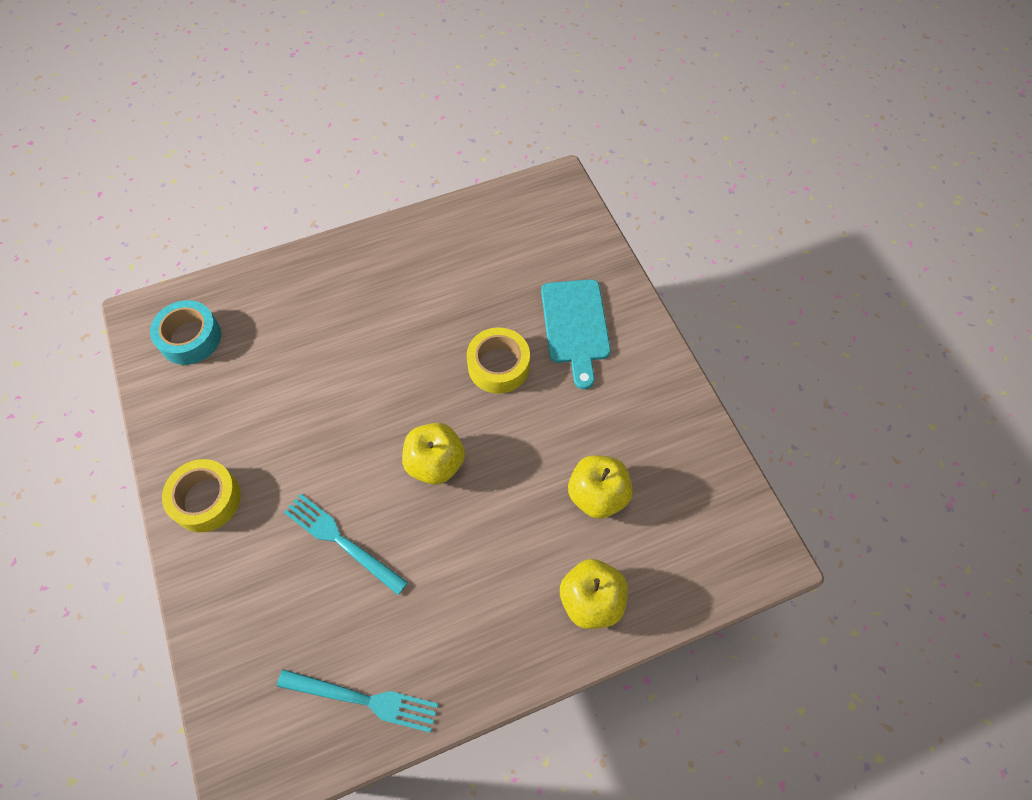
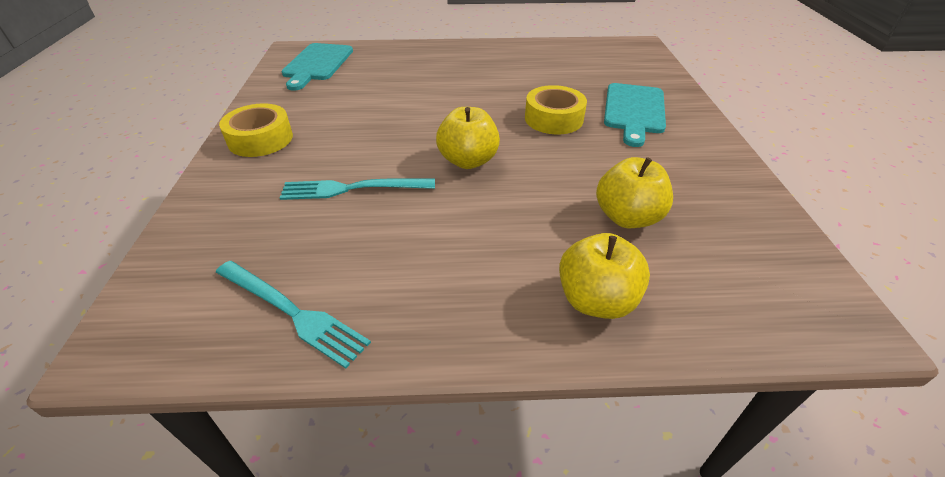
camera: 20 degrees right, 20 degrees down
(190, 338) = (317, 64): turquoise tape -> turquoise cutting board
(341, 541) = (352, 188): turquoise fork -> turquoise fork turned 60 degrees counterclockwise

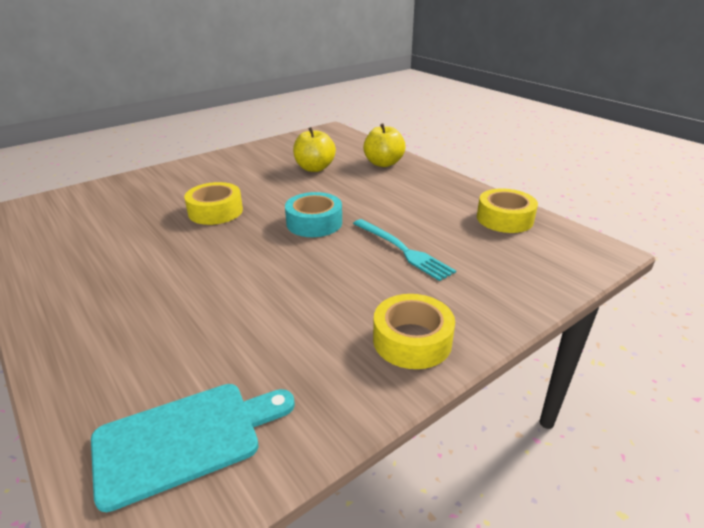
camera: 125 degrees left, 10 degrees down
(292, 312) = (504, 219): turquoise fork -> yellow tape
(468, 161) = (314, 223): yellow apple -> turquoise tape
(634, 111) = (175, 188): turquoise cutting board -> none

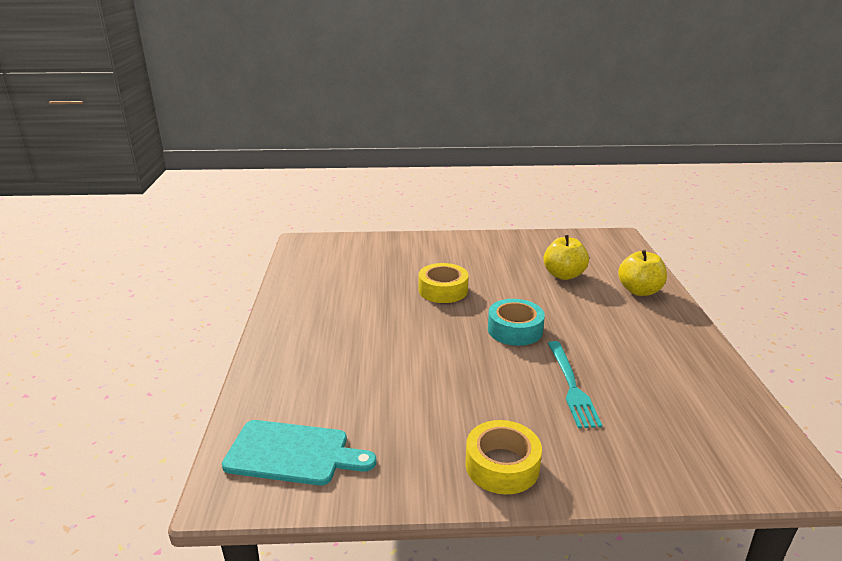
camera: 35 degrees right, 5 degrees down
(504, 219) = (714, 396): yellow tape -> none

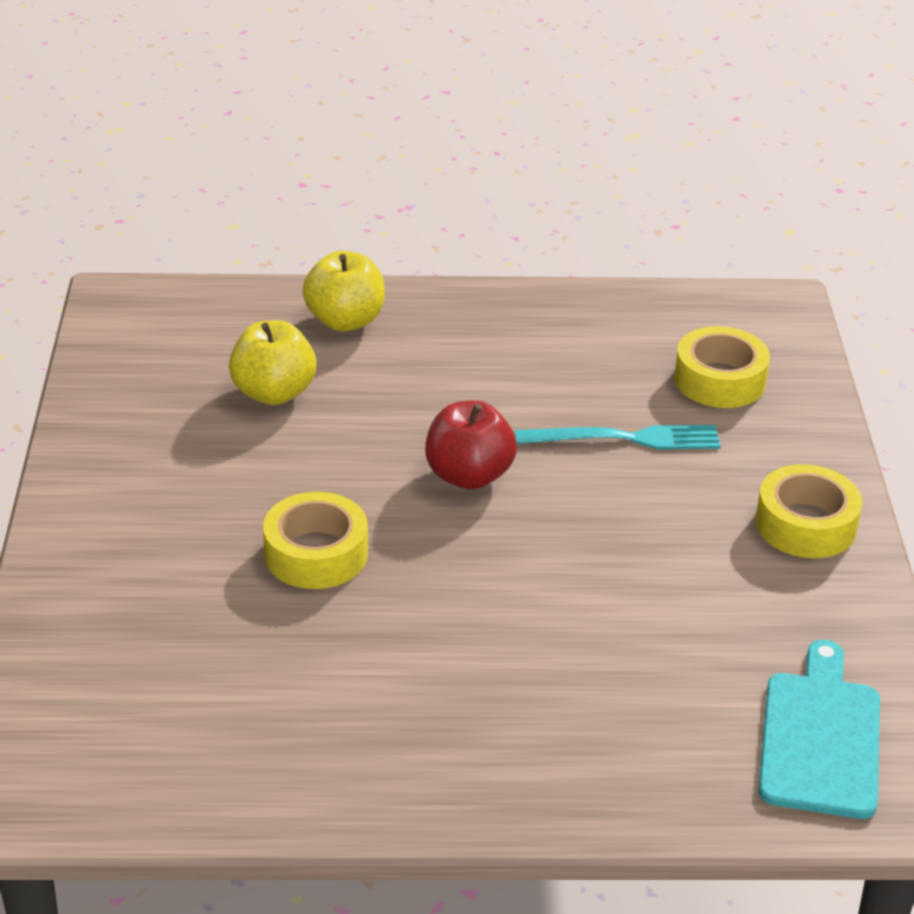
camera: 90 degrees left, 10 degrees up
(515, 330) = (469, 476): turquoise tape -> red apple
(662, 433) = (719, 380): none -> yellow tape

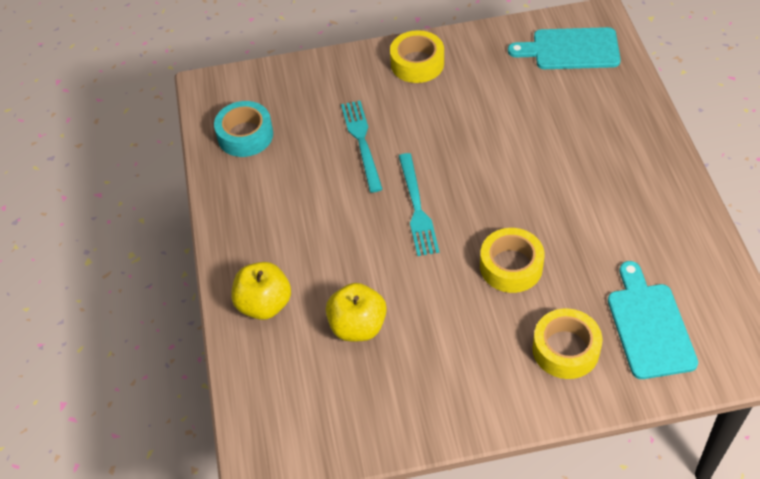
camera: 95 degrees left, 15 degrees up
(136, 682) = (649, 326): none -> turquoise cutting board
(469, 476) = (417, 208): red apple -> turquoise fork
(667, 330) = (245, 135): none -> turquoise tape
(719, 380) = (294, 107): yellow tape -> yellow tape (565, 349)

